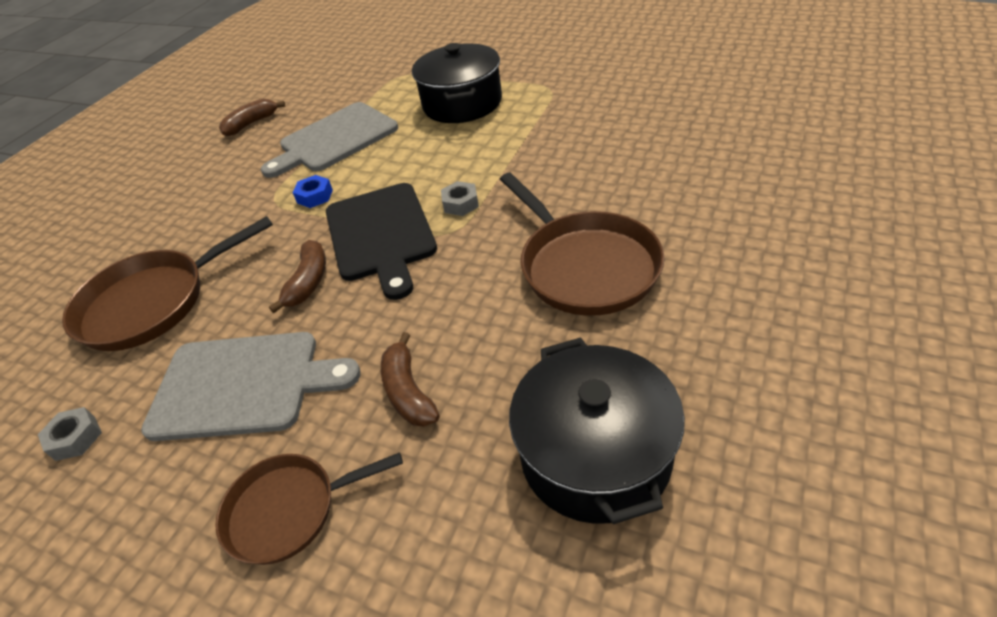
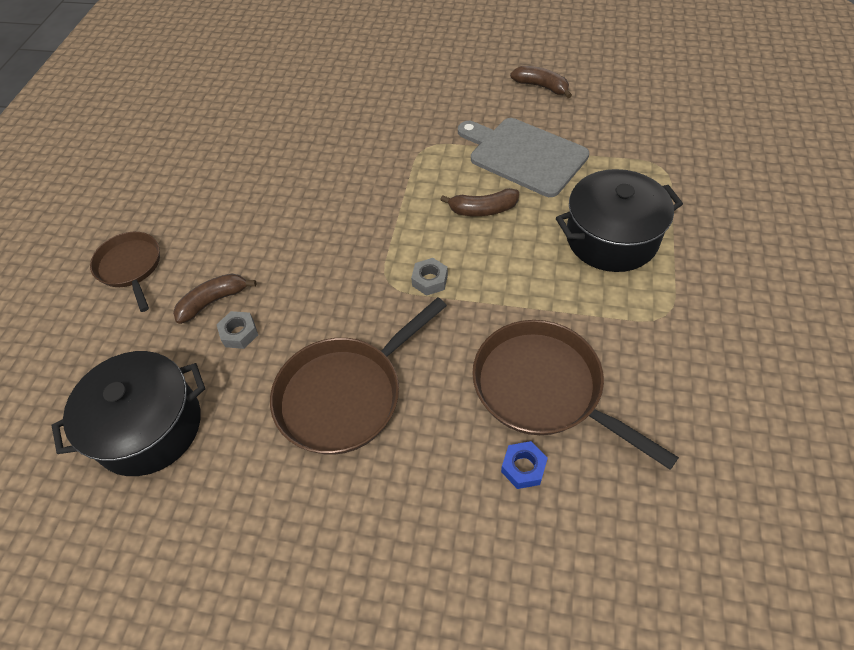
camera: 75 degrees right, 10 degrees up
(75, 438) = (192, 147): grey nut -> grey nut (239, 333)
(152, 303) = (303, 128): brown pan -> brown pan (543, 388)
(243, 385) = (226, 208): grey cutting board -> none
(308, 282) = (324, 207): brown banana -> brown banana (483, 209)
(315, 196) = (433, 172): blue nut -> blue nut (523, 467)
(381, 235) = (382, 234): black cutting board -> none

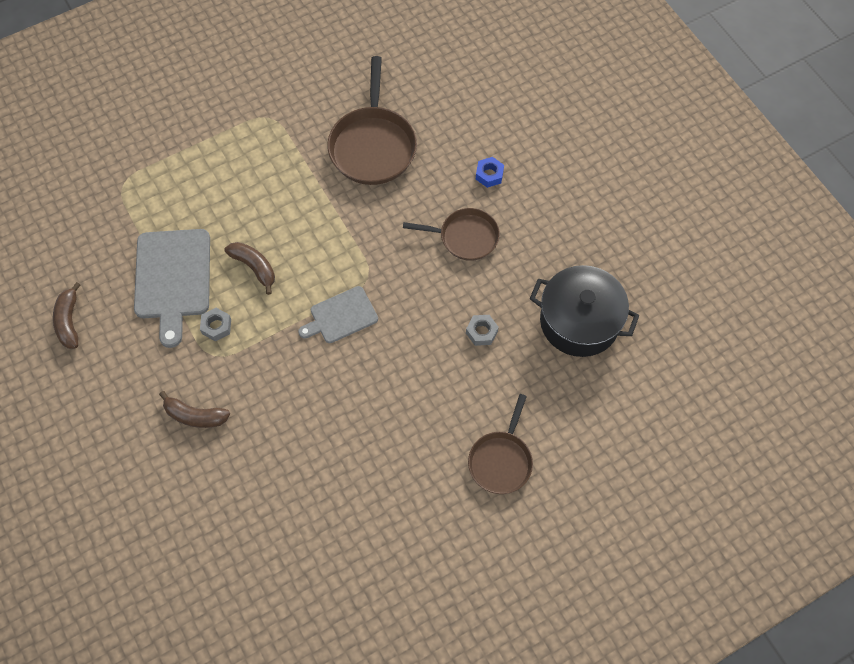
camera: 135 degrees left, 10 degrees up
(213, 301) = (475, 372): brown banana -> brown banana (195, 416)
(345, 395) = (465, 237): brown pan -> brown pan, size x0.63
(372, 241) = (341, 316): none -> grey cutting board
(430, 280) = (345, 255): grey nut -> grey nut (216, 326)
(523, 467) = (428, 127): blue nut -> blue nut (489, 175)
(611, 238) = (223, 176): black pot -> none

